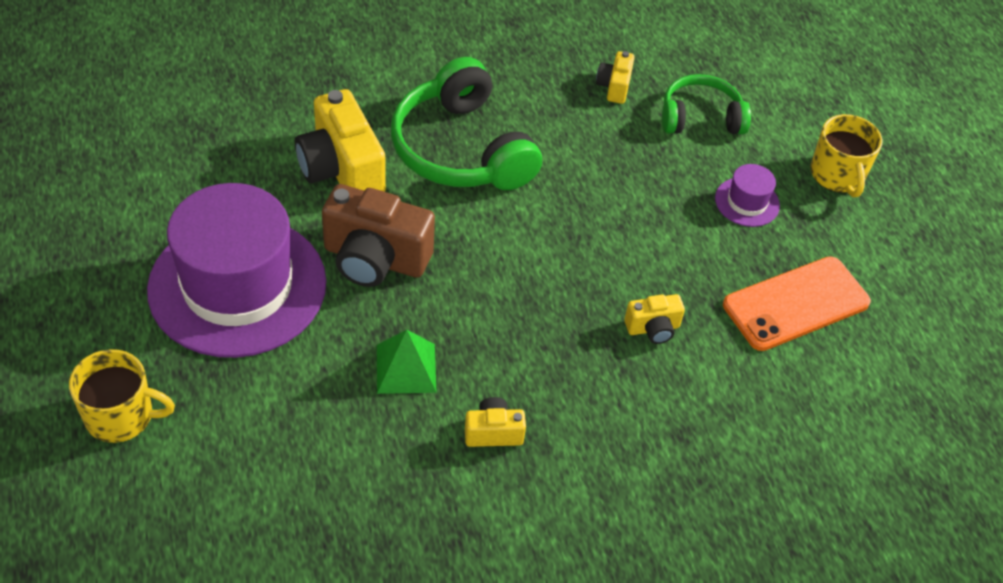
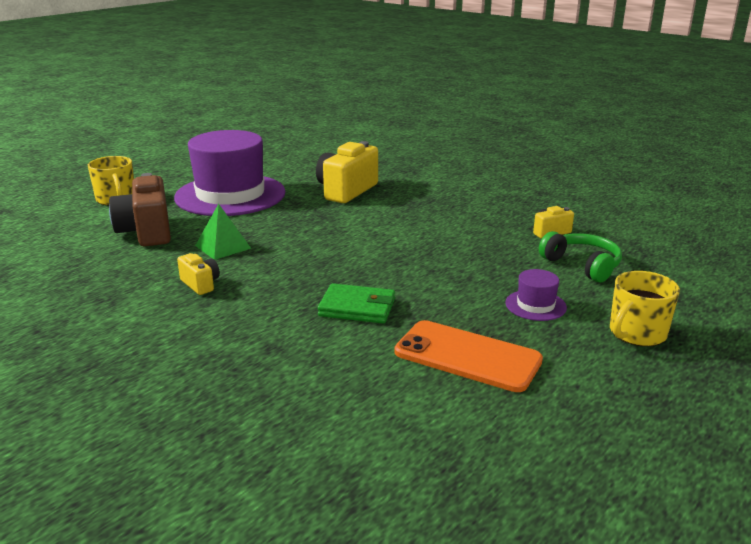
camera: 60 degrees right, 25 degrees down
(375, 259) = (294, 216): brown camera -> brown camera (146, 232)
(461, 149) = (413, 210): green headphones -> none
(653, 328) = (357, 307): yellow camera -> green wallet

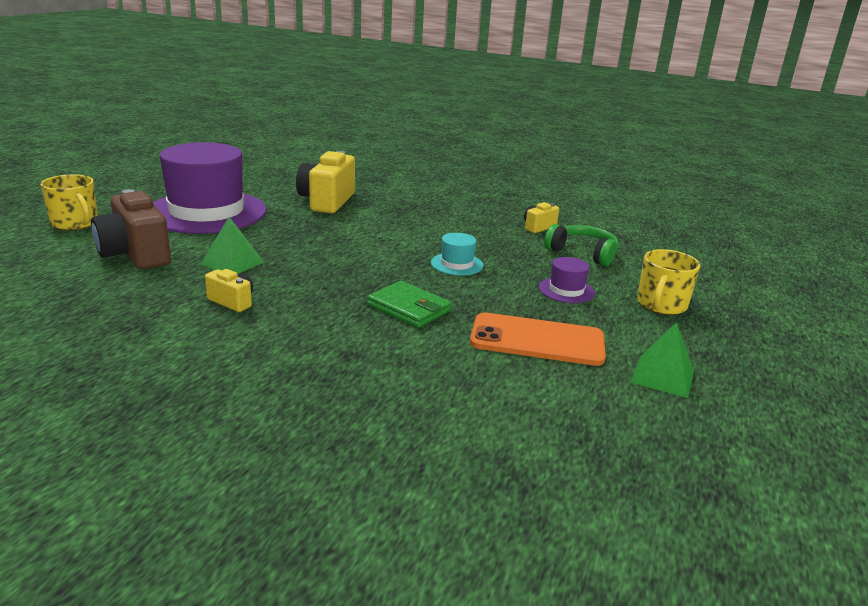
camera: 20 degrees left, 0 degrees up
(357, 307) = (409, 308): green wallet -> green wallet turned 45 degrees clockwise
(435, 266) = (457, 264): none -> turquoise hat
(583, 414) = (662, 376): none -> green pyramid

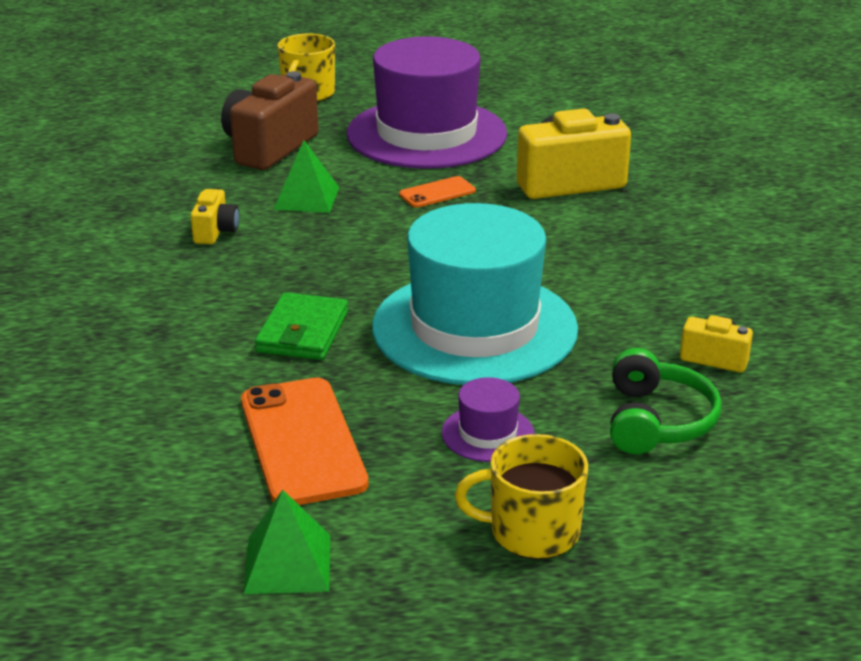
camera: 65 degrees right, 5 degrees up
(288, 230) = (437, 193): none -> orange phone
(457, 264) = (474, 328): turquoise hat -> turquoise hat, size x2.48

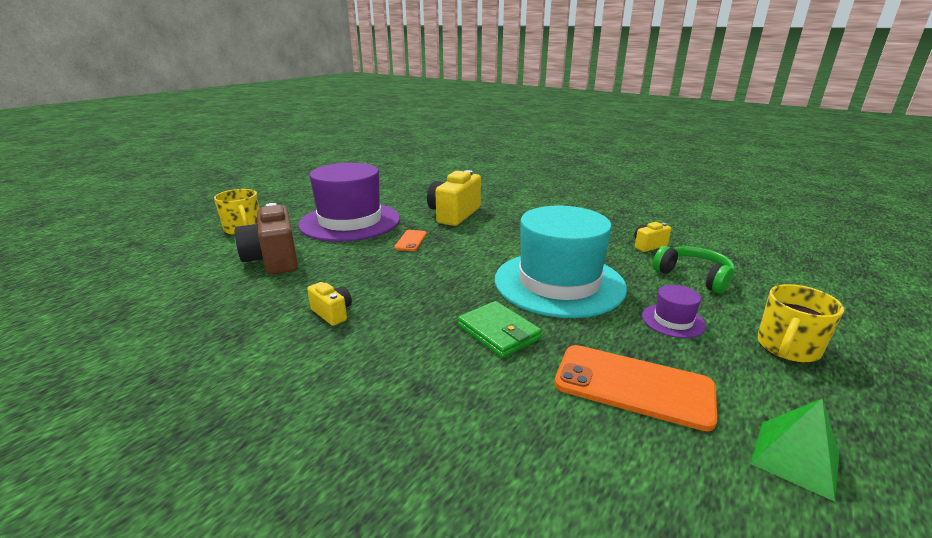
camera: 50 degrees left, 5 degrees down
(306, 198) = (350, 272): green pyramid -> none

